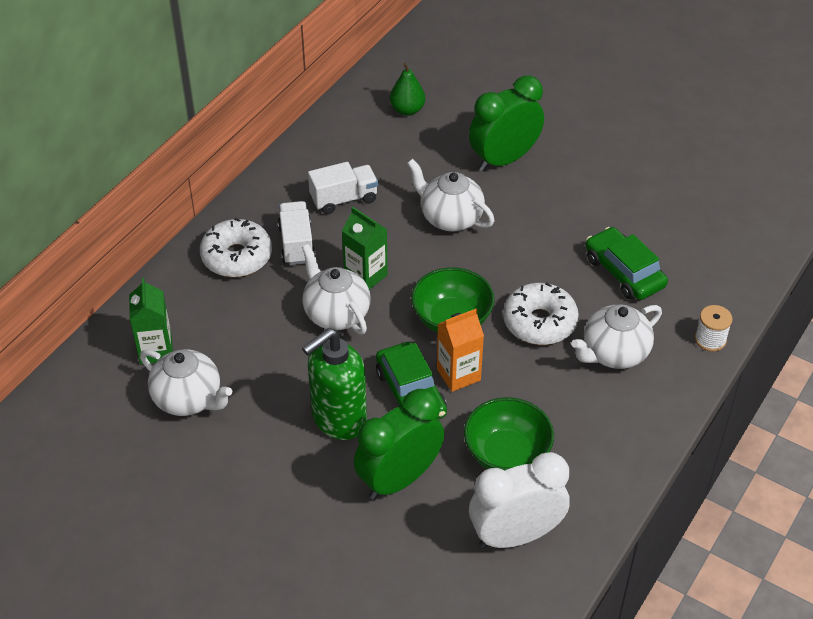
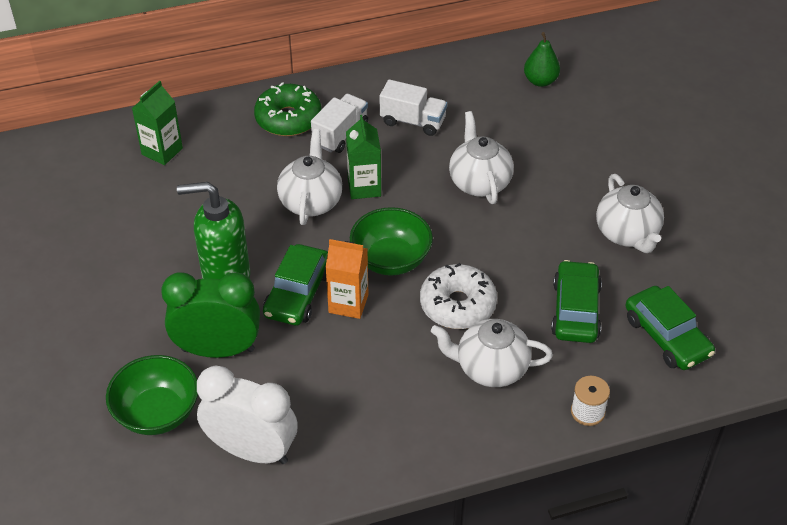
camera: 40 degrees right, 0 degrees up
(188, 399) = (145, 198): white teapot -> white teapot (627, 234)
(237, 257) = (288, 119): white donut -> green donut
(504, 159) = (576, 162): green clock -> none
(507, 454) = (315, 387): green bowl -> green bowl (157, 413)
(702, 251) = (666, 336): none -> green car

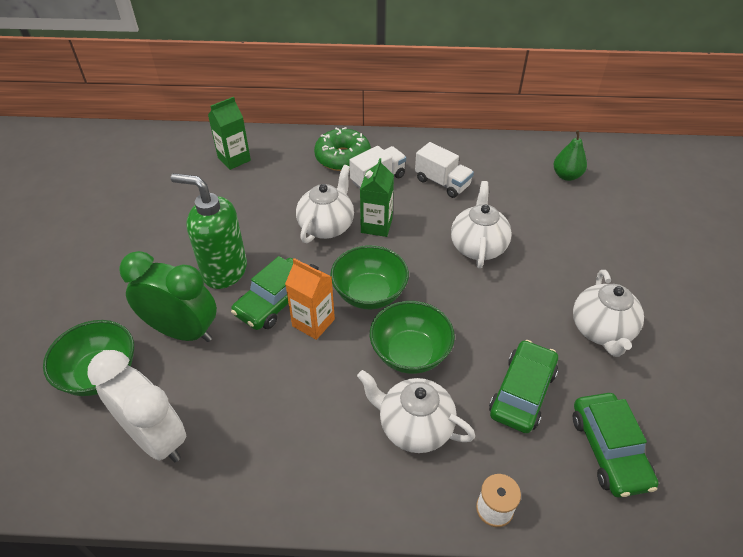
camera: 20 degrees right, 0 degrees up
(457, 305) = (410, 353): white donut -> green bowl

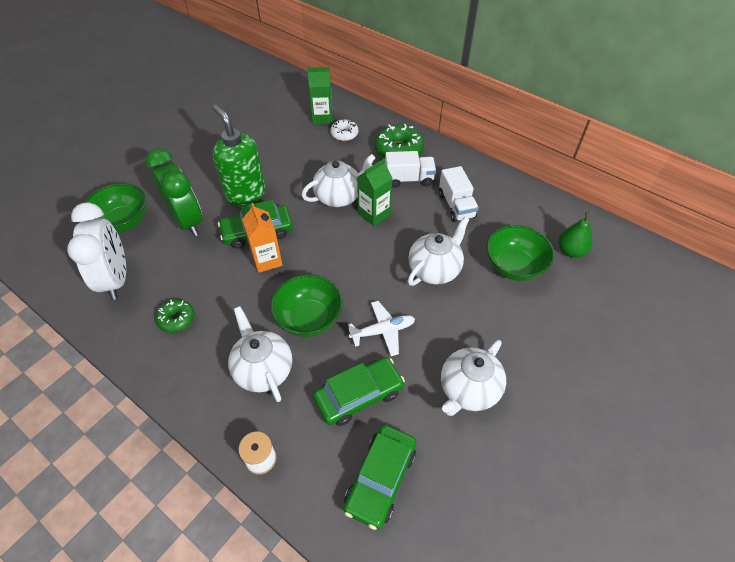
camera: 35 degrees right, 5 degrees up
(273, 165) = (344, 134): none -> white donut
(273, 436) = (177, 319): none -> green donut
(369, 293) = (322, 261): green bowl -> green bowl (514, 266)
(487, 324) = (383, 331): none -> white plane

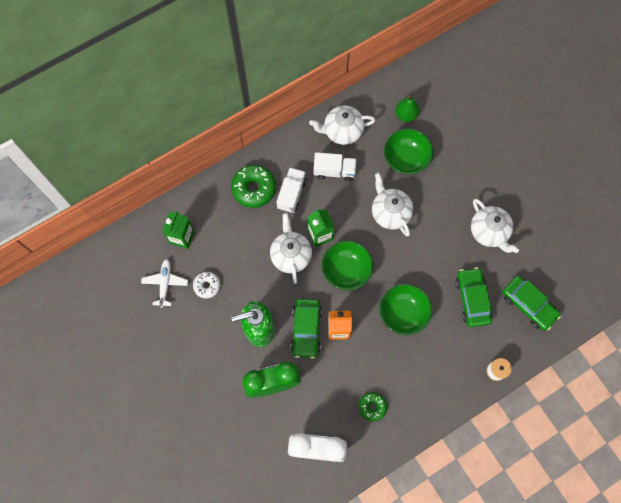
camera: 70 degrees left, 20 degrees up
(123, 222) = (254, 438): green bowl -> green bowl (346, 270)
(263, 369) = (434, 355): white teapot -> white teapot (342, 131)
(344, 134) = (213, 225): white donut -> white donut (207, 286)
(383, 331) = (430, 267): white plane -> white plane (165, 283)

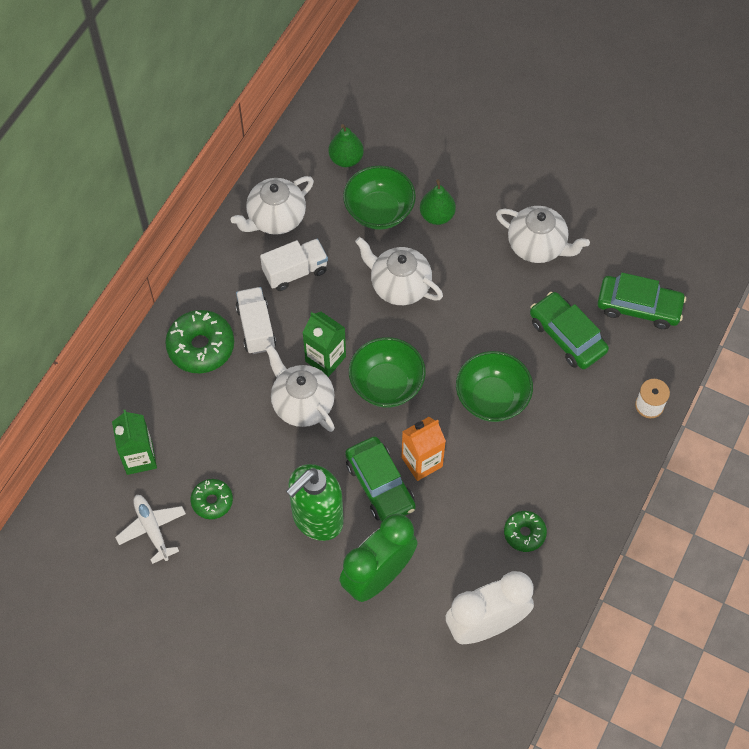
camera: 30 degrees left, 10 degrees down
(207, 286) = (212, 501): white donut -> green donut
(439, 180) = (437, 216): none -> green pear

